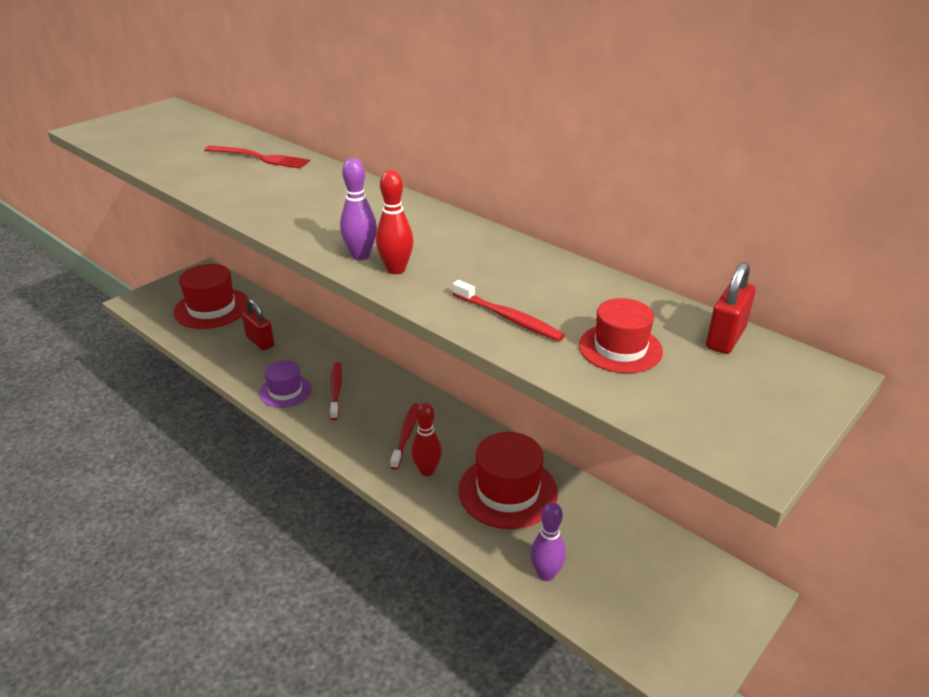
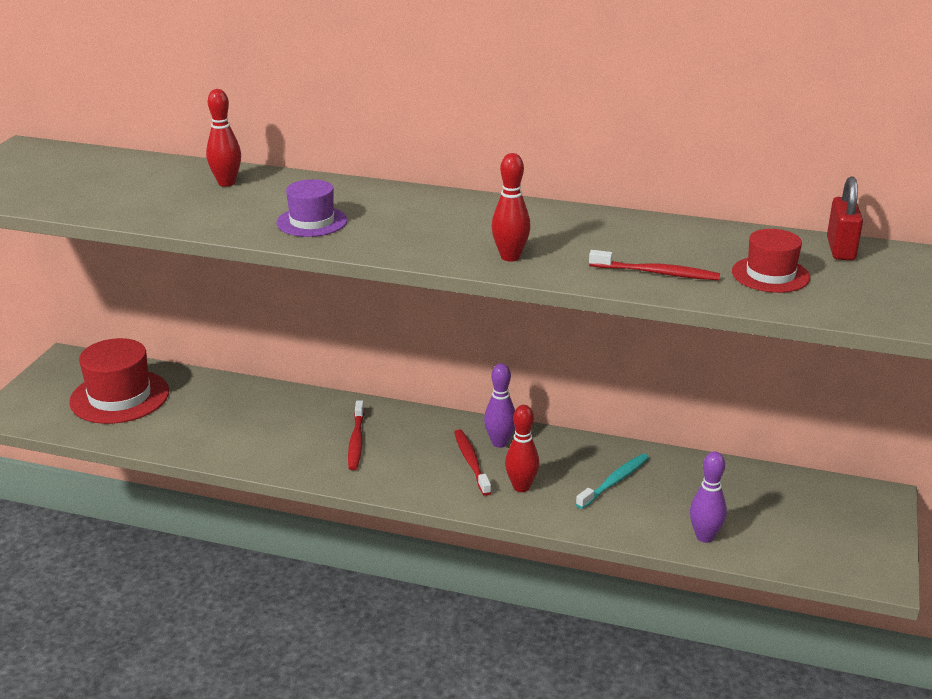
camera: 25 degrees left, 5 degrees down
(260, 158) = (226, 183): red fork -> red bowling pin
(260, 342) = (218, 416): red padlock -> none
(285, 391) = (298, 457): purple hat -> purple hat (312, 222)
(336, 390) = (356, 441): red toothbrush -> red toothbrush turned 150 degrees counterclockwise
(360, 256) = (461, 253): purple bowling pin -> purple bowling pin (499, 443)
(507, 491) = (614, 481): red hat -> turquoise toothbrush

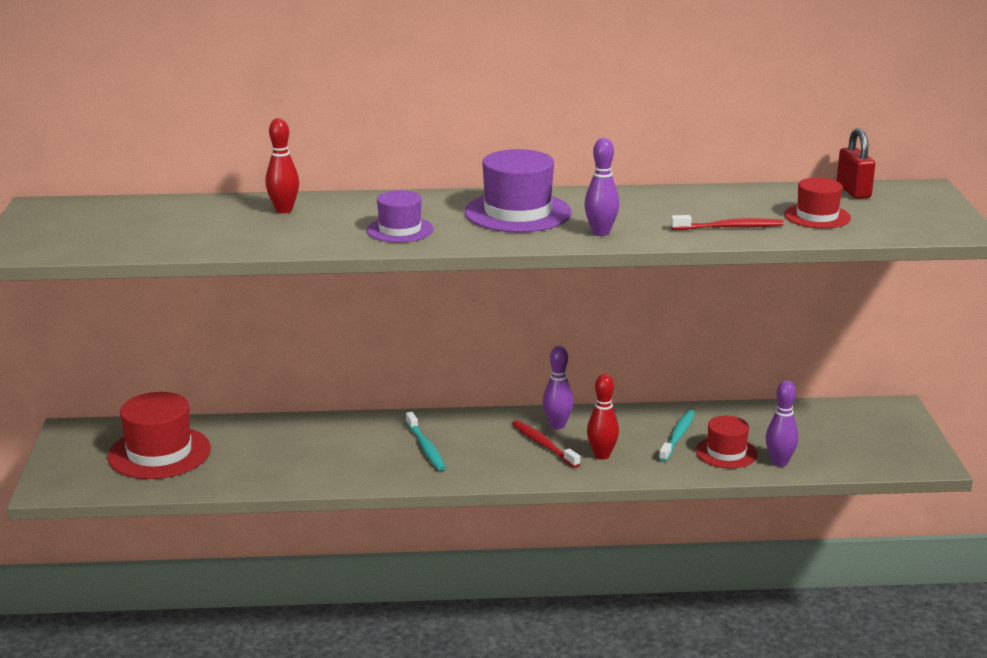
camera: 20 degrees left, 5 degrees down
(356, 441) = (425, 447): red toothbrush -> turquoise toothbrush
(446, 220) = (517, 212): none -> purple hat
(510, 257) = (600, 232): red bowling pin -> purple bowling pin
(654, 512) = (726, 452): none -> red hat

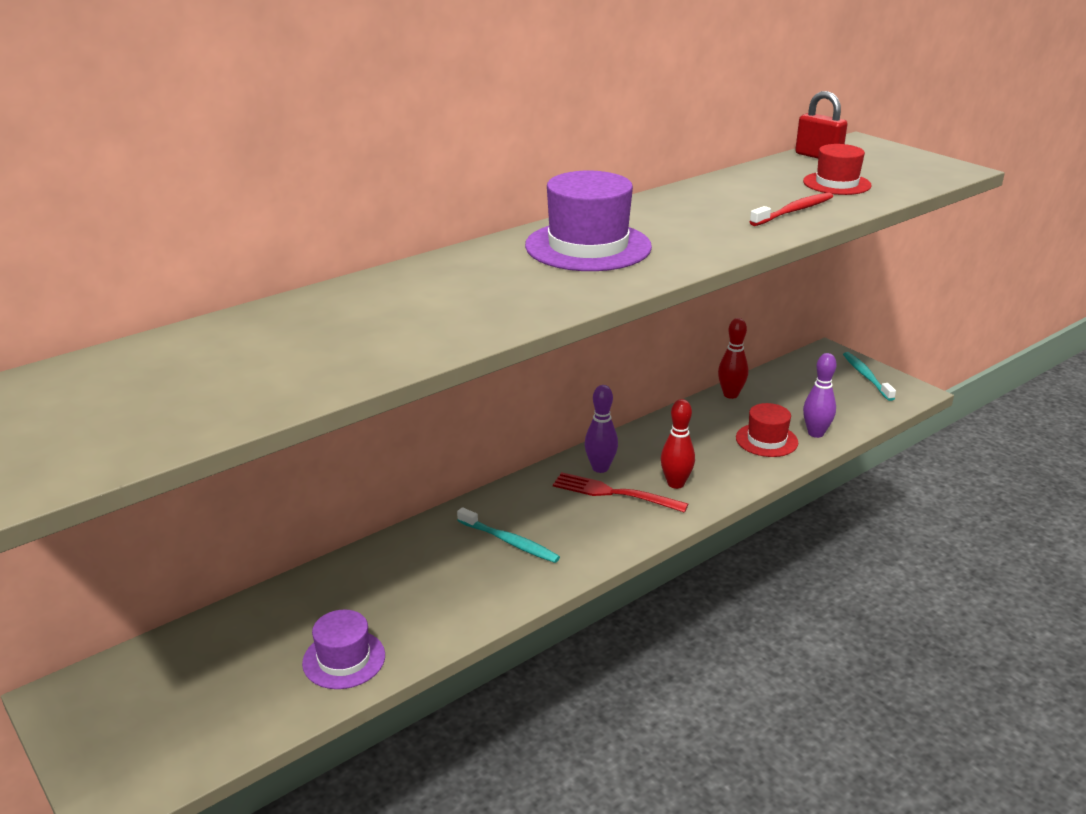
camera: 35 degrees left, 5 degrees up
(159, 453) = (216, 677): red hat -> none
(284, 210) = (330, 312): red bowling pin -> red bowling pin (730, 395)
(400, 230) = (504, 298): purple hat -> purple hat (344, 659)
(543, 444) = (613, 493): red toothbrush -> red fork
(600, 232) = (701, 246): purple bowling pin -> none
(678, 436) = (711, 439): turquoise toothbrush -> turquoise toothbrush (866, 376)

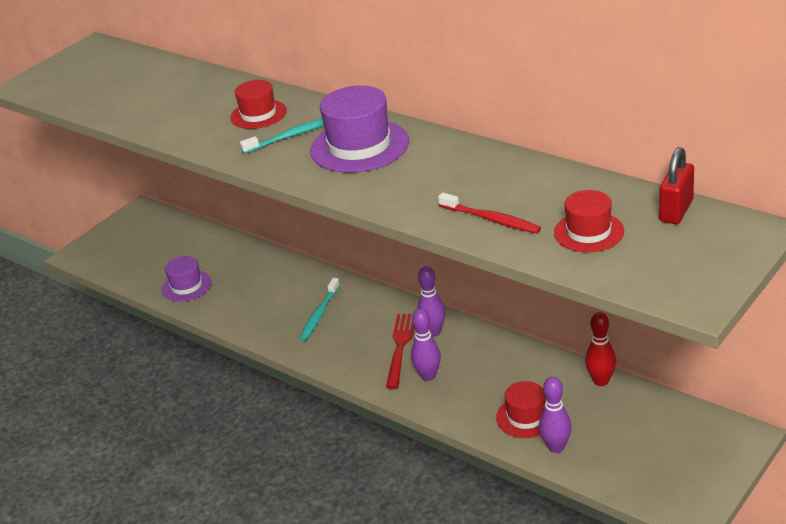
camera: 80 degrees right, 5 degrees up
(436, 291) = (258, 114): none -> red hat
(675, 483) = (428, 376): red bowling pin -> purple bowling pin
(866, 376) = (704, 472): turquoise toothbrush -> turquoise toothbrush (291, 136)

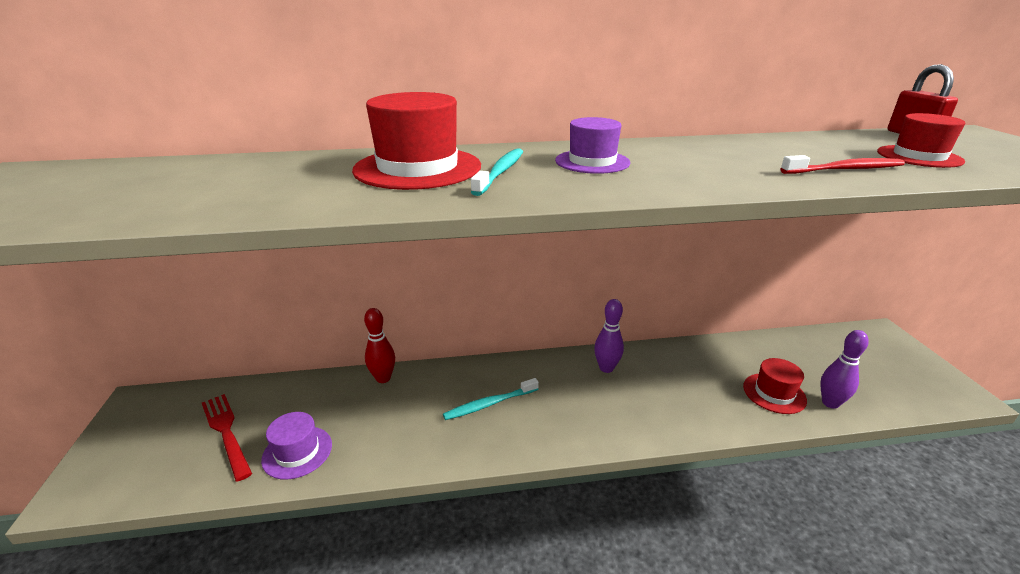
camera: 50 degrees left, 5 degrees down
(258, 114) = (418, 168): red hat -> red hat, size x1.65
(319, 314) = (489, 404): turquoise toothbrush -> turquoise toothbrush turned 90 degrees clockwise
(359, 146) = (592, 162): purple hat -> purple hat, size x0.61
(400, 347) = (601, 393): red fork -> red fork (226, 432)
(428, 376) = (661, 404): purple bowling pin -> none
(601, 381) = (763, 342): red bowling pin -> red bowling pin (383, 378)

